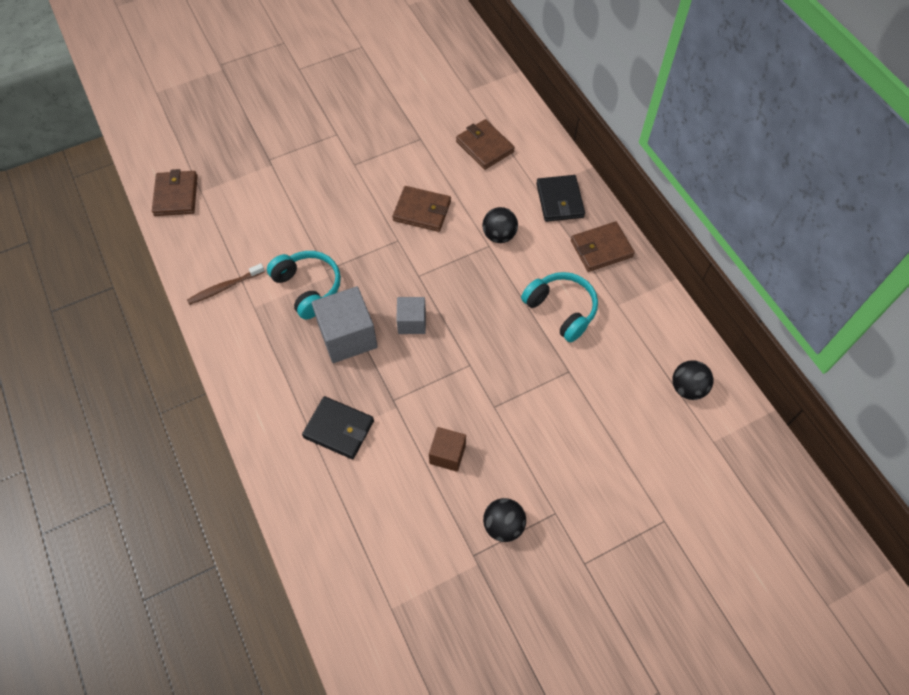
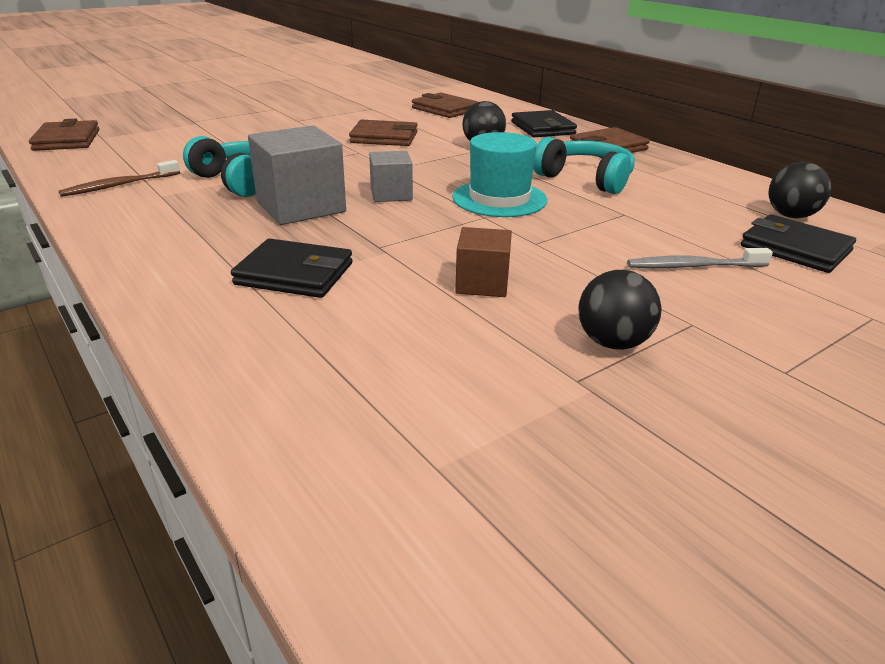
camera: 10 degrees left, 30 degrees down
(487, 337) = (499, 199): none -> turquoise hat
(585, 450) = (693, 266): none -> grey toothbrush
(663, 435) = (795, 248): none -> black wallet

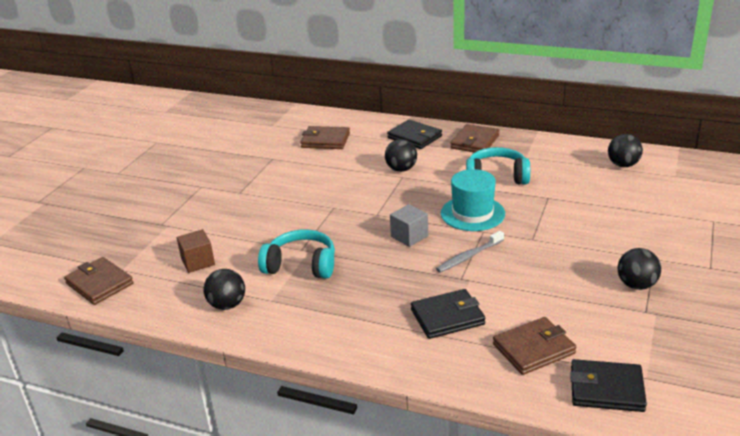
camera: 30 degrees left, 0 degrees up
(119, 185) = (227, 305): brown toothbrush -> black ball
(301, 207) = (374, 270): grey cube -> none
(384, 137) = (328, 186): brown wallet -> brown wallet (533, 349)
(482, 284) = (543, 278): brown cube -> brown cube (198, 262)
(693, 266) = (618, 222): grey toothbrush -> grey toothbrush (469, 256)
(795, 248) = (647, 189): black wallet -> black wallet (606, 389)

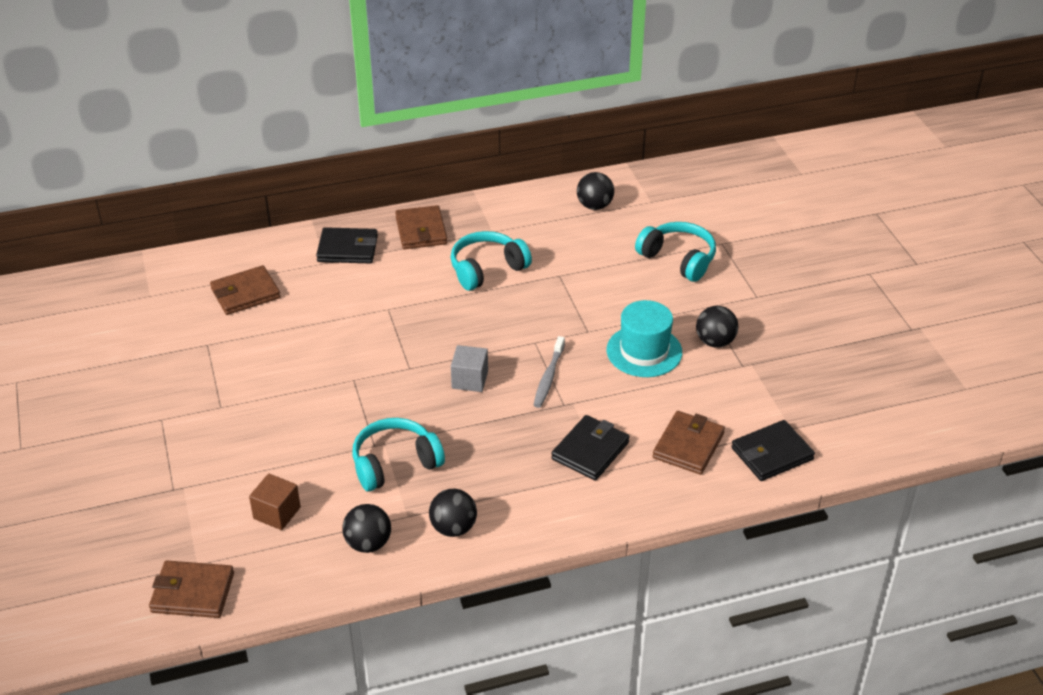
camera: 40 degrees left, 10 degrees up
(401, 169) = (377, 299): black ball -> black ball (453, 528)
(472, 213) = (505, 325): turquoise hat -> turquoise hat (644, 351)
(661, 219) = (678, 259): none -> turquoise headphones

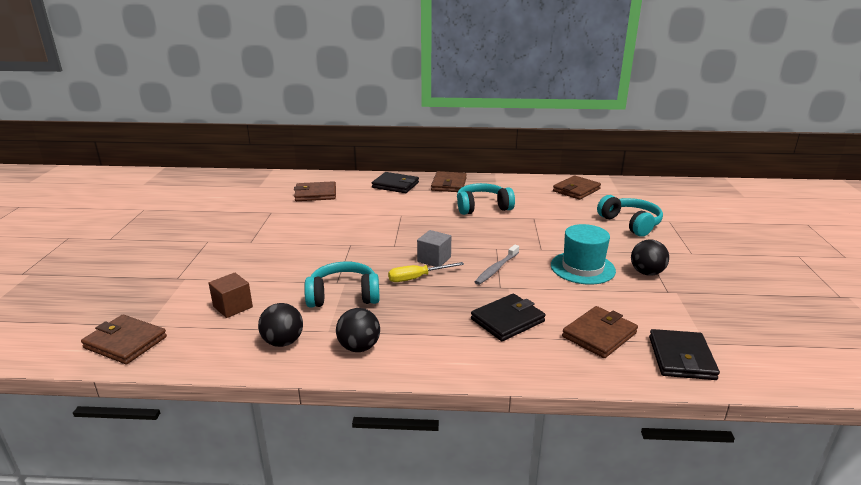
camera: 20 degrees right, 15 degrees down
(464, 415) = (417, 278): none -> yellow screwdriver
(594, 206) = (576, 190): black ball -> brown wallet
(772, 454) = (681, 358): black wallet -> black wallet turned 75 degrees counterclockwise

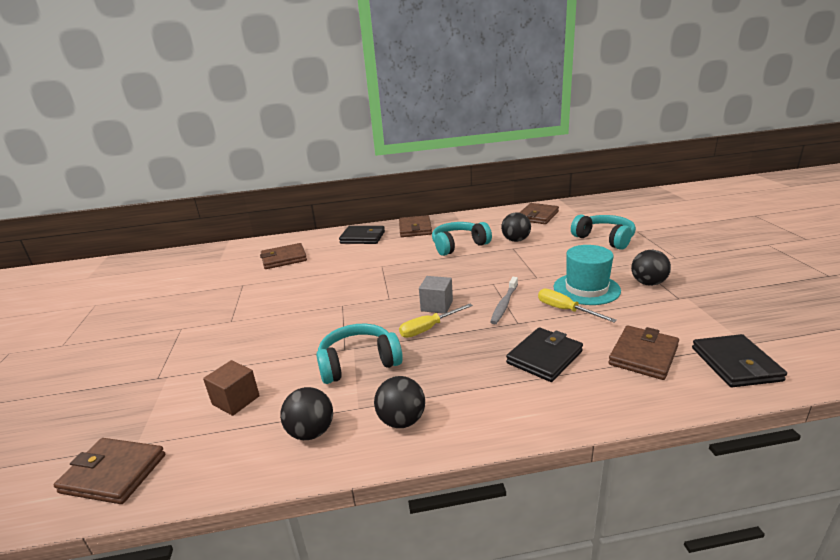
camera: 10 degrees left, 0 degrees up
(540, 211) = (515, 240): none -> black ball
(551, 283) = (565, 310): none -> yellow screwdriver

